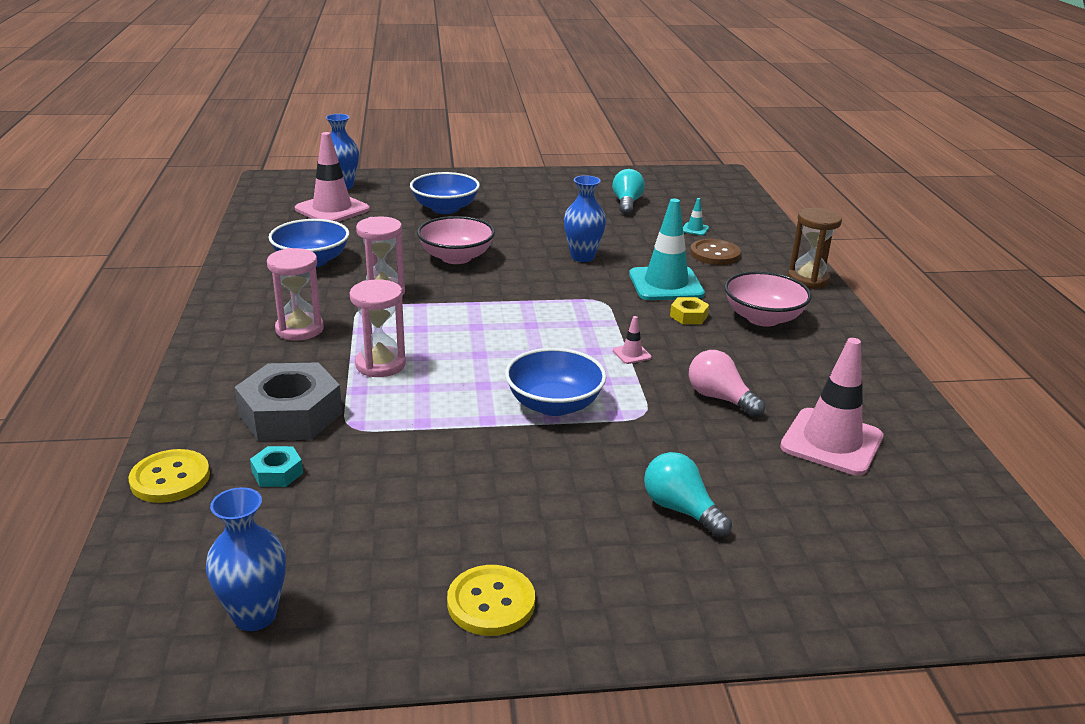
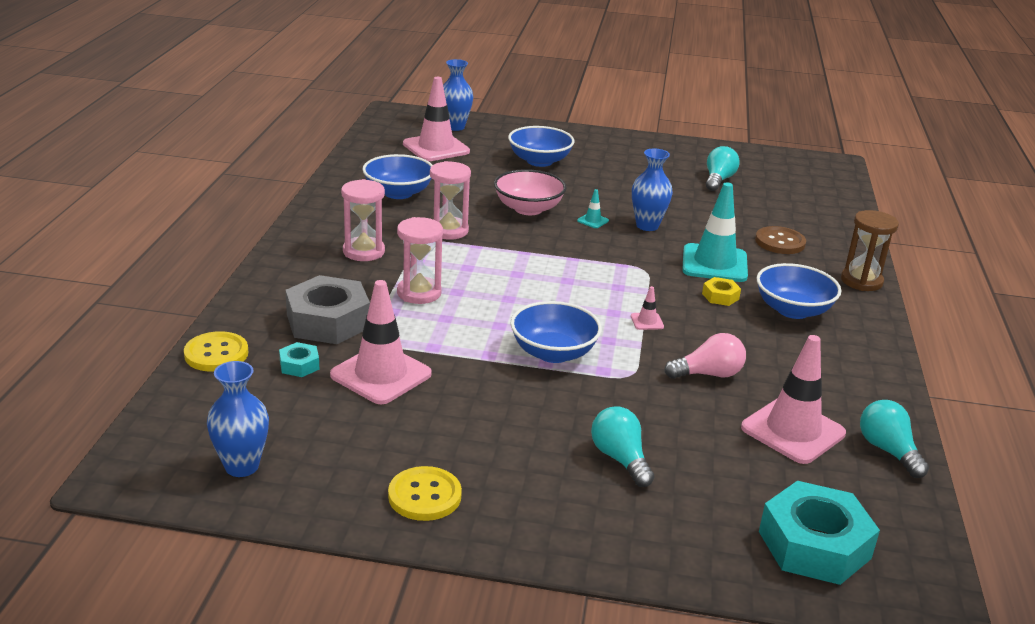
camera: 15 degrees right, 0 degrees up
(377, 465) = (381, 375): none -> pink traffic cone
(695, 229) = (773, 215): turquoise traffic cone -> turquoise traffic cone (593, 221)
(720, 398) = (708, 374): pink light bulb -> pink light bulb turned 105 degrees clockwise
(763, 318) = (793, 310): pink bowl -> blue bowl
(921, 563) = (814, 545): none -> turquoise nut
(929, 444) = (888, 450): none -> turquoise light bulb

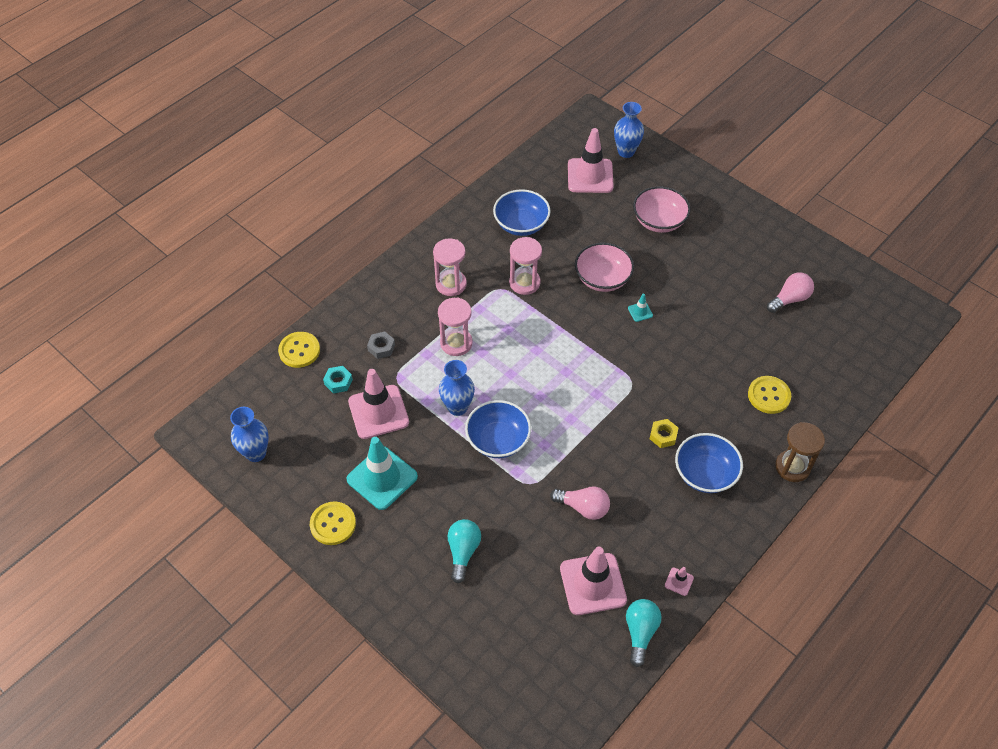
camera: 35 degrees right, 25 degrees up
(328, 321) = (381, 347): grey nut -> grey nut, size x0.46
(539, 161) = (659, 221): blue bowl -> pink bowl
(647, 226) = (678, 334): blue vase -> blue vase (457, 407)
(647, 321) = (586, 438): pink traffic cone -> pink traffic cone (679, 581)
(714, 263) = (691, 398): turquoise traffic cone -> turquoise traffic cone (382, 478)
(718, 180) = (789, 299): turquoise light bulb -> pink light bulb
(780, 242) = (769, 396): brown button -> yellow button
(814, 545) = (518, 676): turquoise nut -> none

